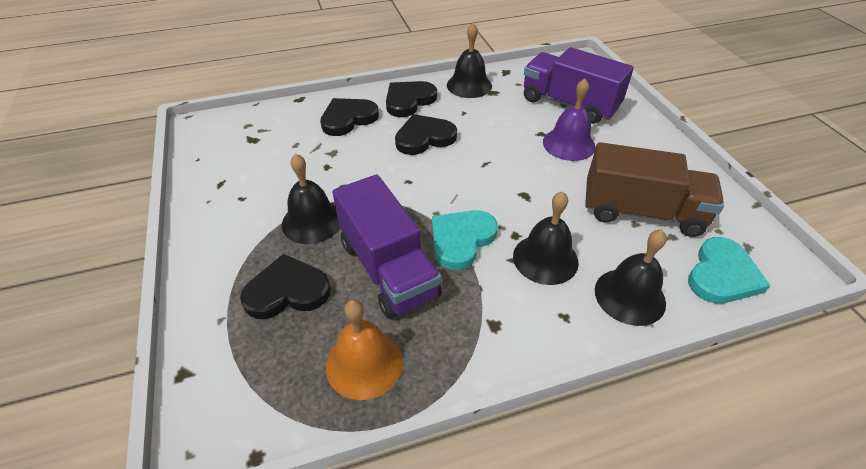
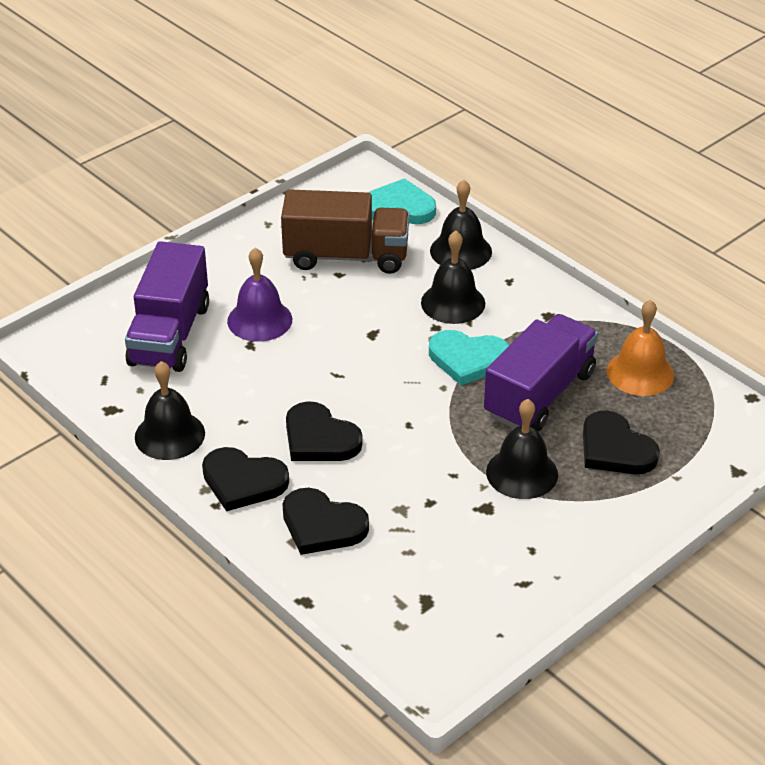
camera: 115 degrees left, 5 degrees down
(642, 212) = (346, 256): brown truck -> brown truck turned 105 degrees clockwise

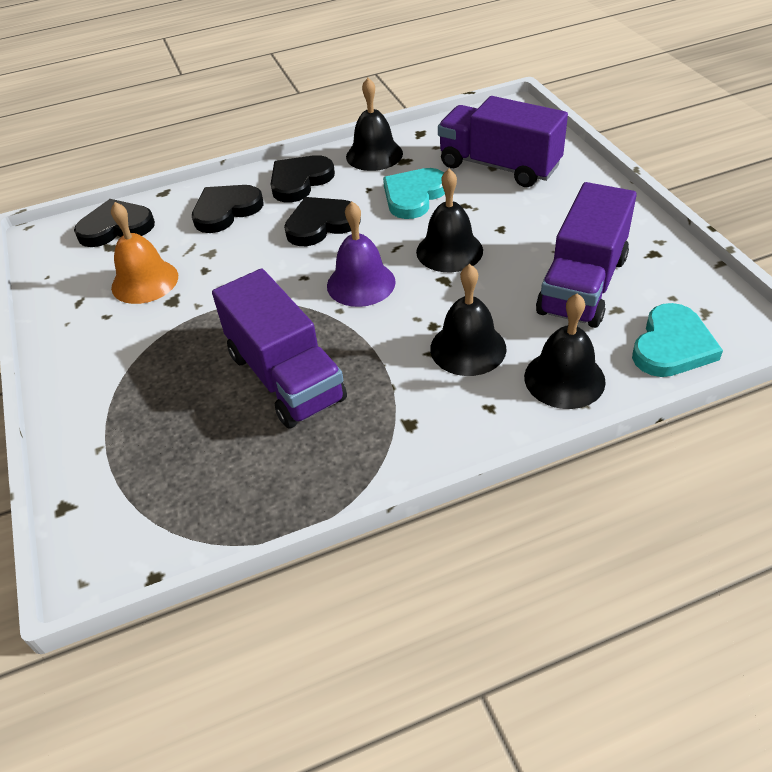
camera: 115 degrees right, 5 degrees up
(259, 320) = (497, 215): purple bell -> purple bell (361, 283)
(346, 256) = (583, 285): brown truck -> purple truck
(468, 359) = (369, 337): turquoise heart -> turquoise heart (414, 196)
(522, 473) = (193, 334): black bell -> black bell (449, 251)
(615, 449) = (171, 412): black heart -> black heart (116, 227)
(640, 373) = (265, 477): orange bell -> orange bell (145, 281)

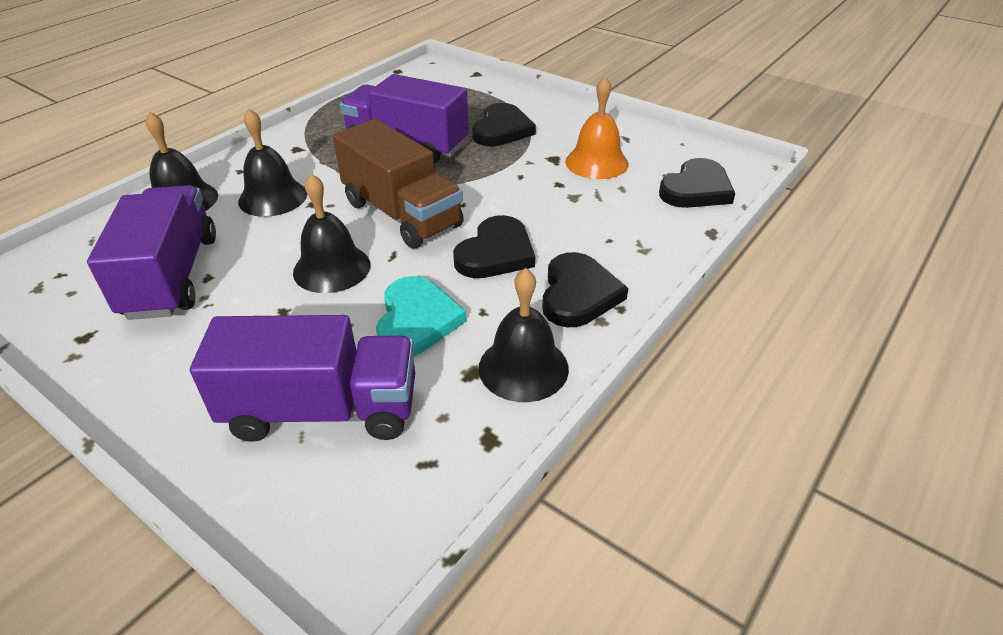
camera: 145 degrees right, 5 degrees down
(226, 210) = (615, 235): black heart -> black heart (502, 129)
(361, 283) = (402, 214): purple bell -> brown truck
(672, 346) = (81, 248): turquoise heart -> none

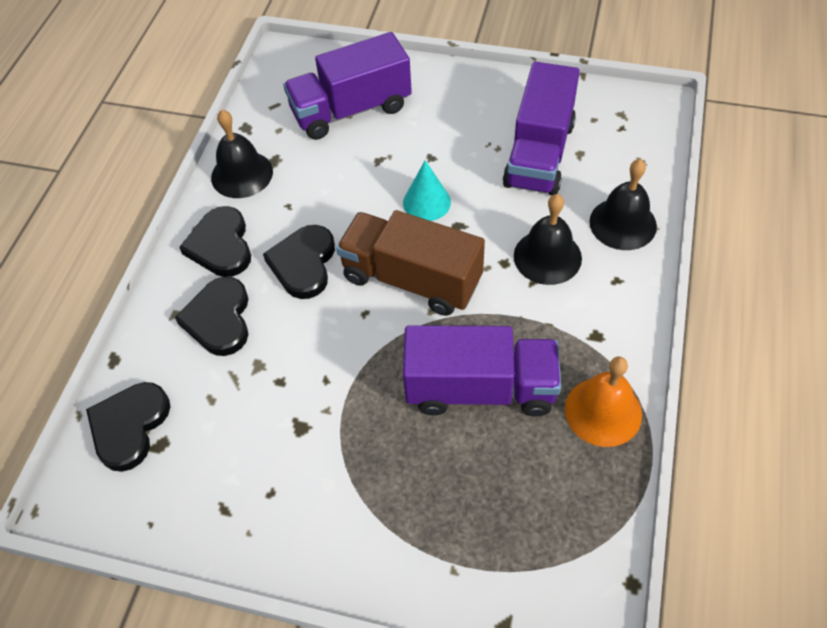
camera: 160 degrees right, 15 degrees up
(172, 276) = (539, 154): purple truck -> purple truck turned 45 degrees clockwise
(332, 268) = (426, 202): black bell -> turquoise cone
(416, 320) = (332, 182): turquoise heart -> none
(502, 129) = (387, 467): black heart -> black heart (219, 319)
(596, 162) = (249, 438): orange bell -> orange bell (603, 411)

